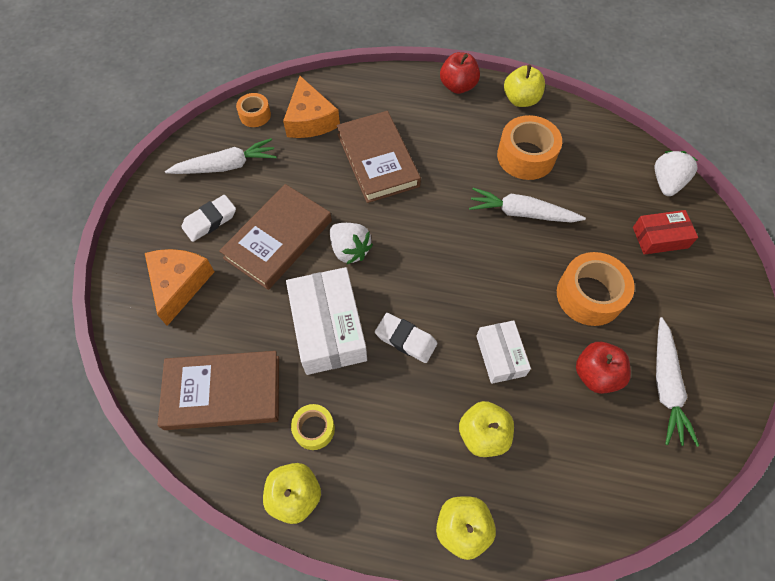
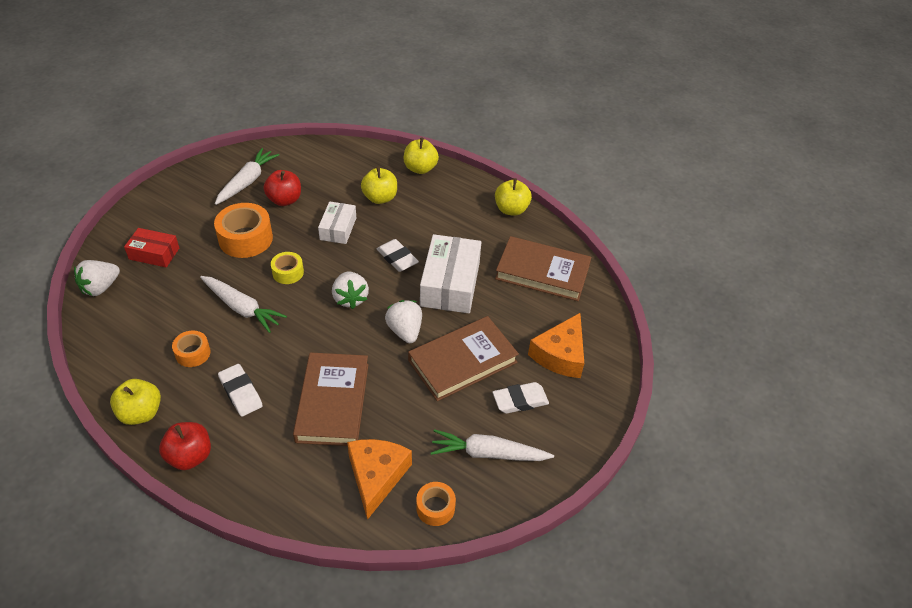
camera: 160 degrees left, 15 degrees down
(314, 429) = (486, 234): yellow tape -> yellow tape (288, 272)
(425, 265) = (350, 298): none -> white strawberry
(458, 140) = (241, 392): none -> white eraser
(526, 156) = (193, 353): orange tape -> orange tape, size x0.56

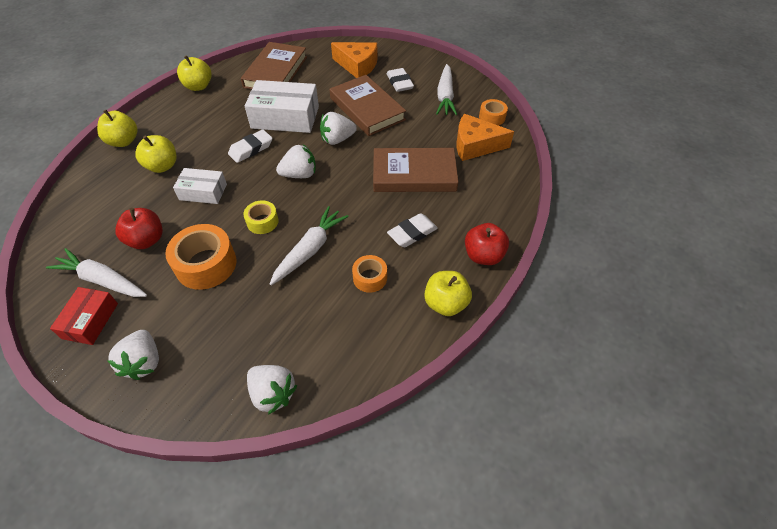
camera: 90 degrees left, 5 degrees up
(154, 254) = (218, 349): red box -> red box (90, 321)
(159, 214) = (144, 362): none -> white strawberry

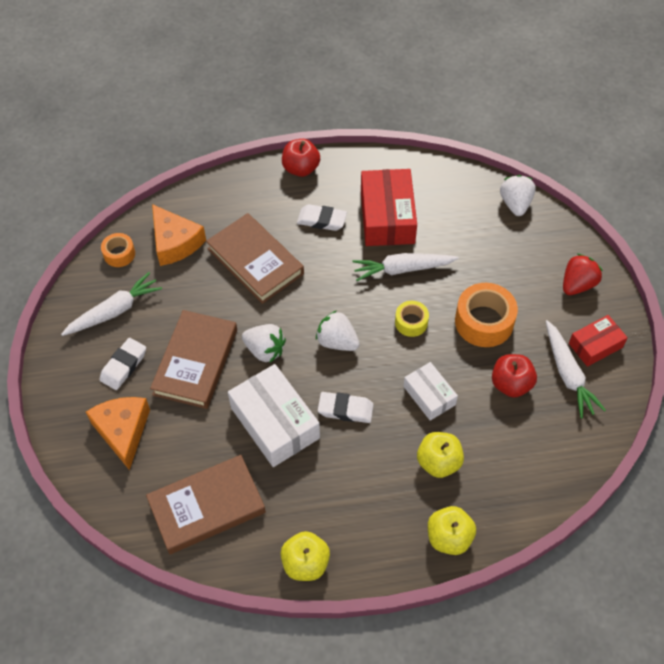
camera: 130 degrees left, 5 degrees up
(144, 362) = (577, 284): white strawberry -> red strawberry
(370, 278) = (387, 217): orange tape -> red box
(445, 303) = (363, 165): yellow apple -> none

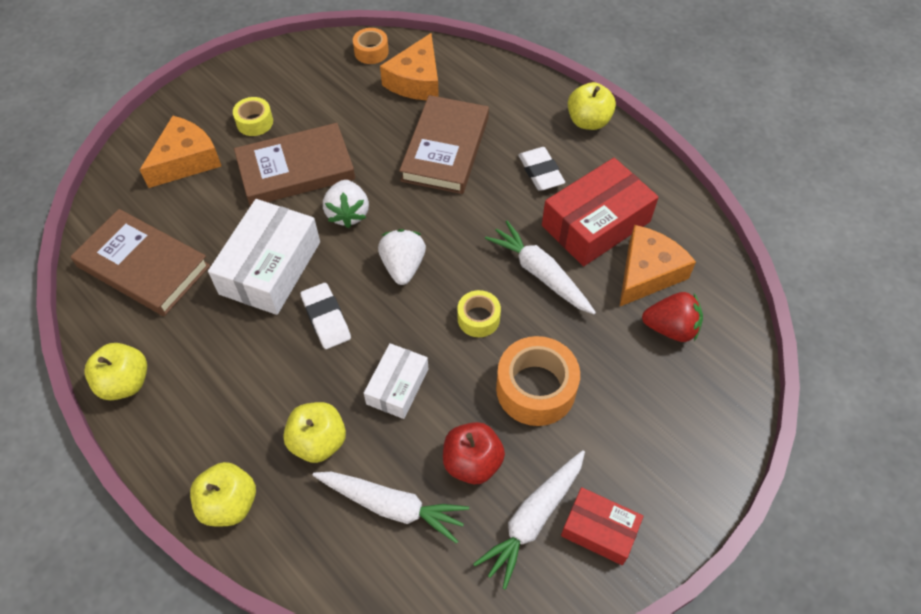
camera: 55 degrees right, 0 degrees up
(114, 311) = (308, 83): white carrot -> white carrot (392, 506)
(123, 366) = (254, 122): white eraser -> yellow tape
(301, 168) = (588, 121): red apple -> yellow apple
(444, 214) = (647, 273): none -> orange cheese
(515, 204) = (728, 333): white strawberry -> none
(577, 284) = (672, 462): red strawberry -> red strawberry (670, 328)

